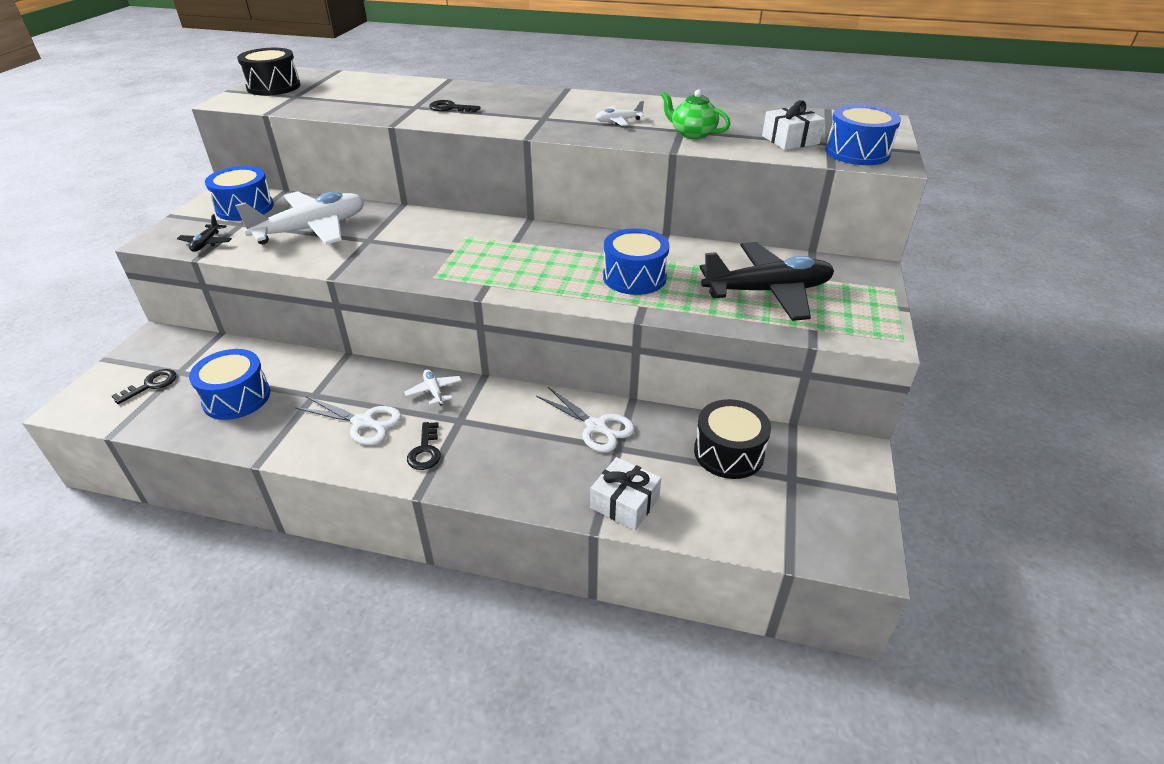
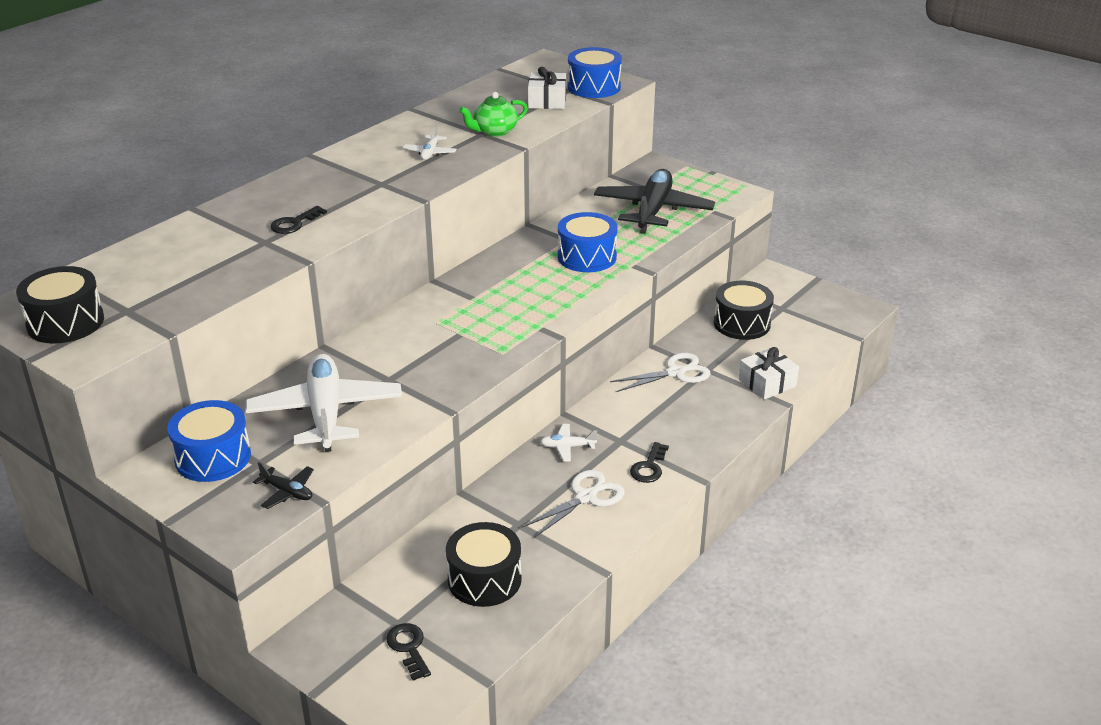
camera: 65 degrees left, 5 degrees down
(236, 398) = (484, 579): blue drum -> black drum
(425, 450) = (649, 467): black key -> black key turned 90 degrees clockwise

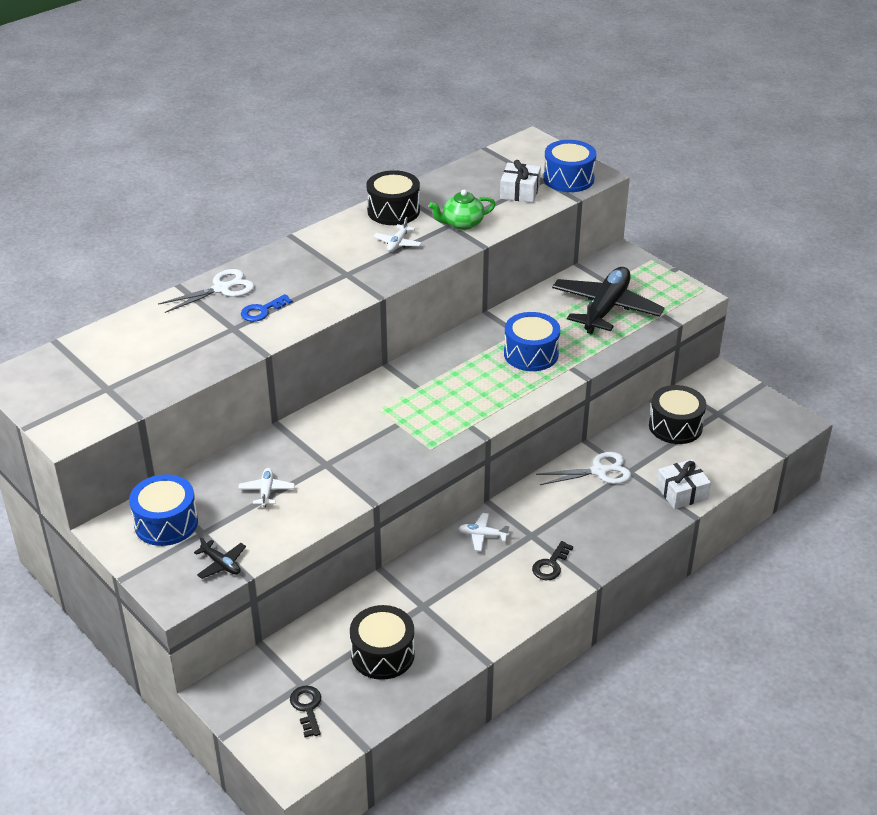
camera: 10 degrees right, 5 degrees up
(65, 322) = (56, 395): black drum -> black drum (393, 211)
(294, 223) = (262, 311): black key -> blue key
(326, 413) = (266, 491): white plane -> white plane, size x0.42
(586, 497) = (487, 587): white scissors -> white scissors (221, 289)

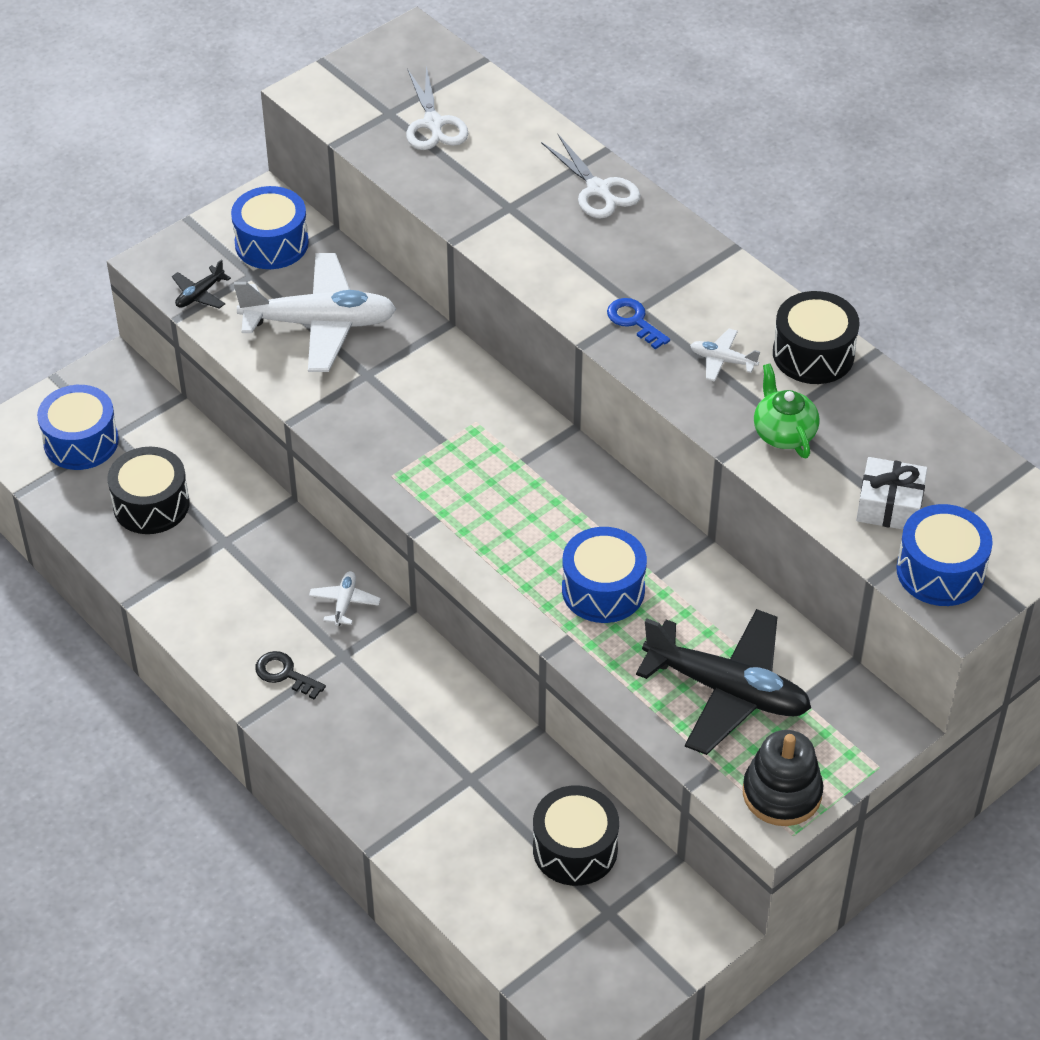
camera: 90 degrees right, 10 degrees up
(262, 311) = (548, 231): blue key -> blue key (634, 321)
(266, 491) = (320, 323): white plane -> white plane, size x2.39
(307, 708) = (81, 442): black key -> blue drum
(599, 471) = (470, 741): white scissors -> white scissors (433, 123)
(677, 292) = (782, 793): none -> black stacking toy
(681, 492) = (422, 840): white gift -> none

